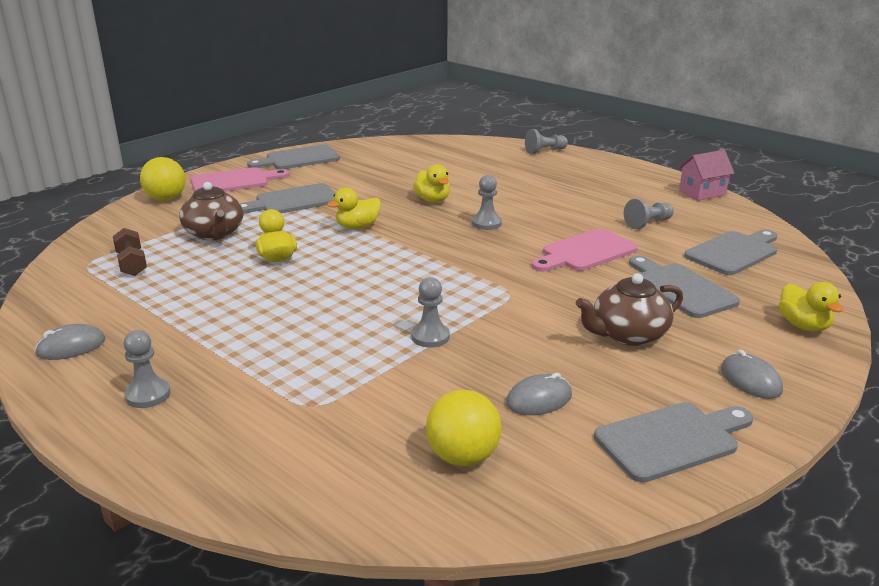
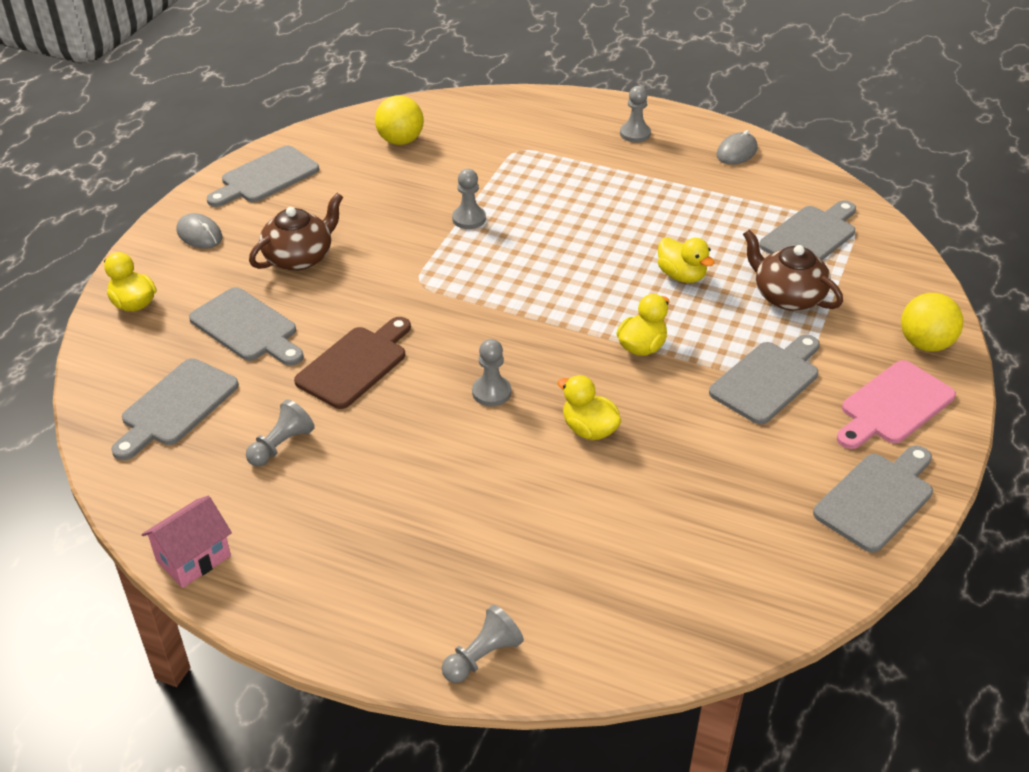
camera: 160 degrees right, 15 degrees up
(132, 264) = (811, 236): brown dumbbell -> grey cutting board
(539, 399) = (362, 186): grey mouse -> none
(585, 252) = (355, 364): pink cutting board -> brown cutting board

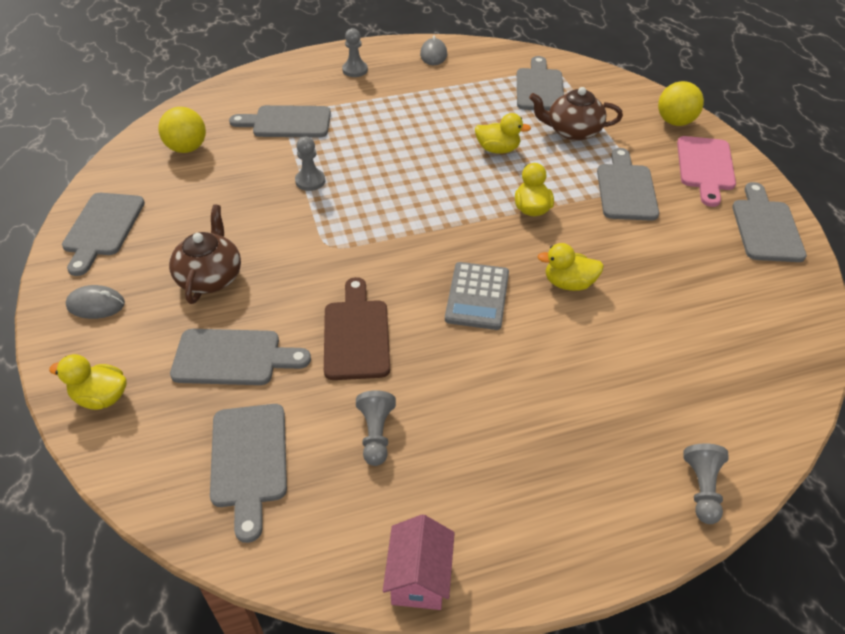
camera: 40 degrees left, 5 degrees up
(491, 392) = (477, 296): grey pawn -> grey calculator
(511, 156) = (287, 122): none -> grey cutting board

